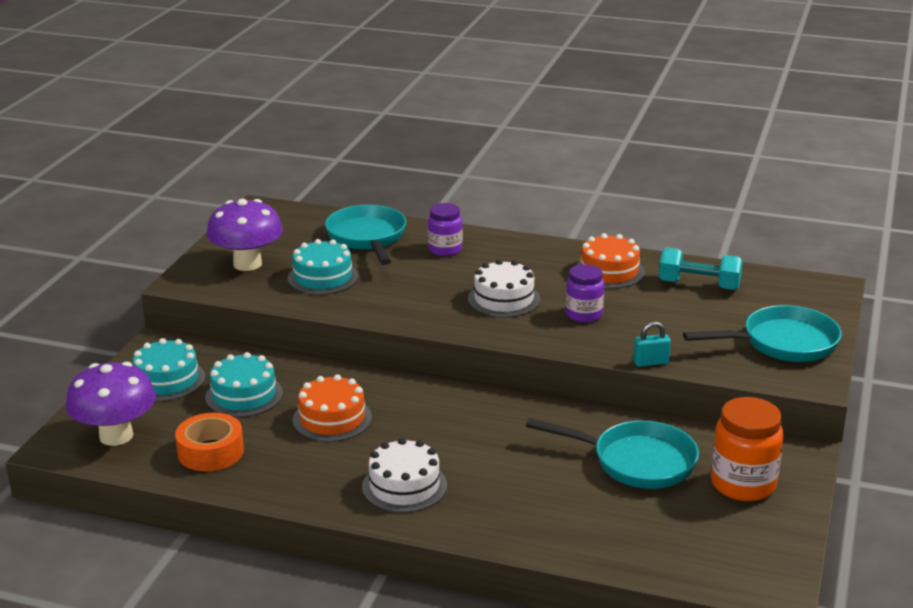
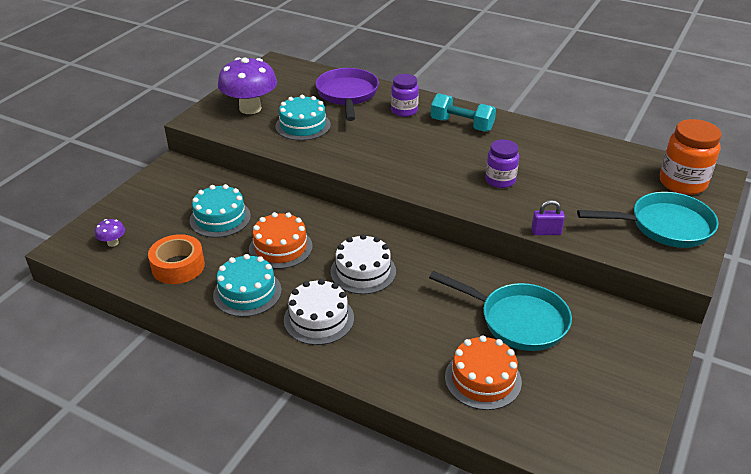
camera: 10 degrees right, 10 degrees up
(116, 436) = (113, 243): purple mushroom -> purple mushroom, size x0.43
(167, 380) = (167, 198): turquoise cake -> turquoise cake (247, 292)
(367, 238) = (347, 95): turquoise pan -> purple pan
(504, 299) = (438, 159): white cake -> white cake (363, 271)
(609, 271) = (530, 143): orange cake -> orange cake (483, 379)
(651, 362) = (546, 232): turquoise padlock -> purple padlock
(699, 285) = (602, 163): turquoise dumbbell -> turquoise dumbbell (461, 125)
(743, 484) = (606, 356): orange jar -> orange jar (682, 183)

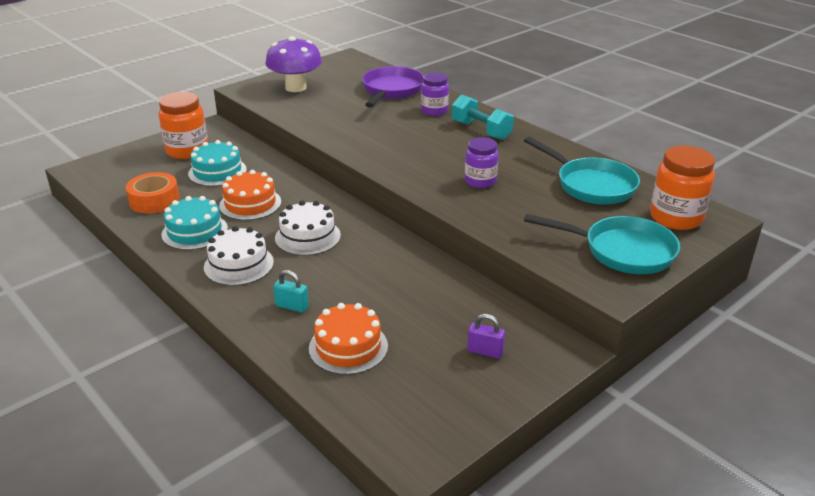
camera: 20 degrees right, 5 degrees down
(113, 243) = (117, 173): purple mushroom -> none
(170, 200) = (187, 151): none -> orange jar
(303, 125) = (331, 107): turquoise cake -> none
(402, 350) = (292, 306): none -> turquoise padlock
(517, 320) = (421, 307): turquoise pan -> turquoise pan (591, 185)
(546, 232) = (490, 231): purple padlock -> purple padlock (485, 351)

